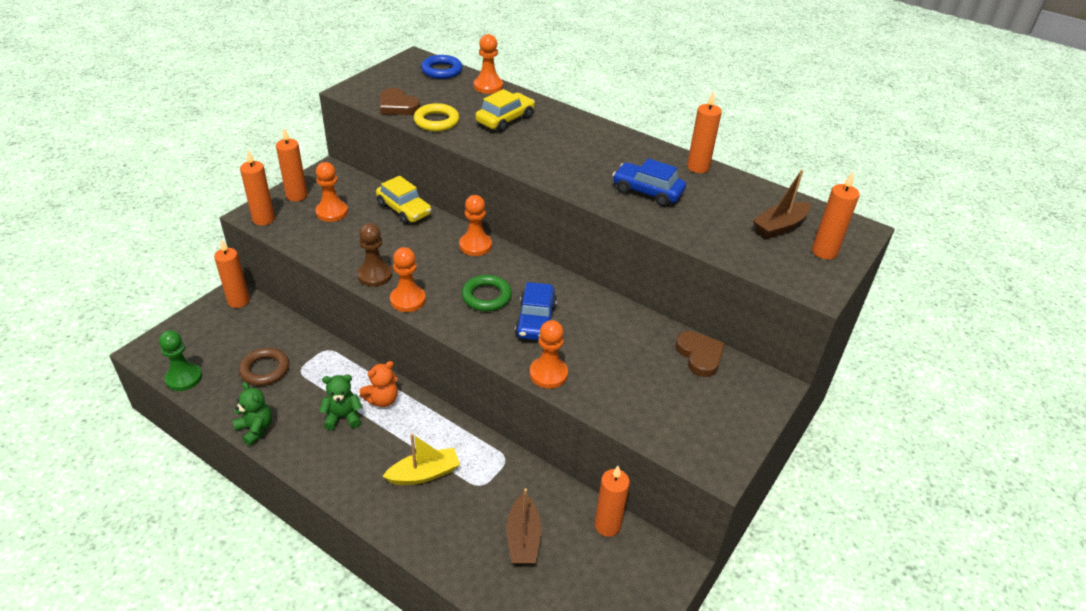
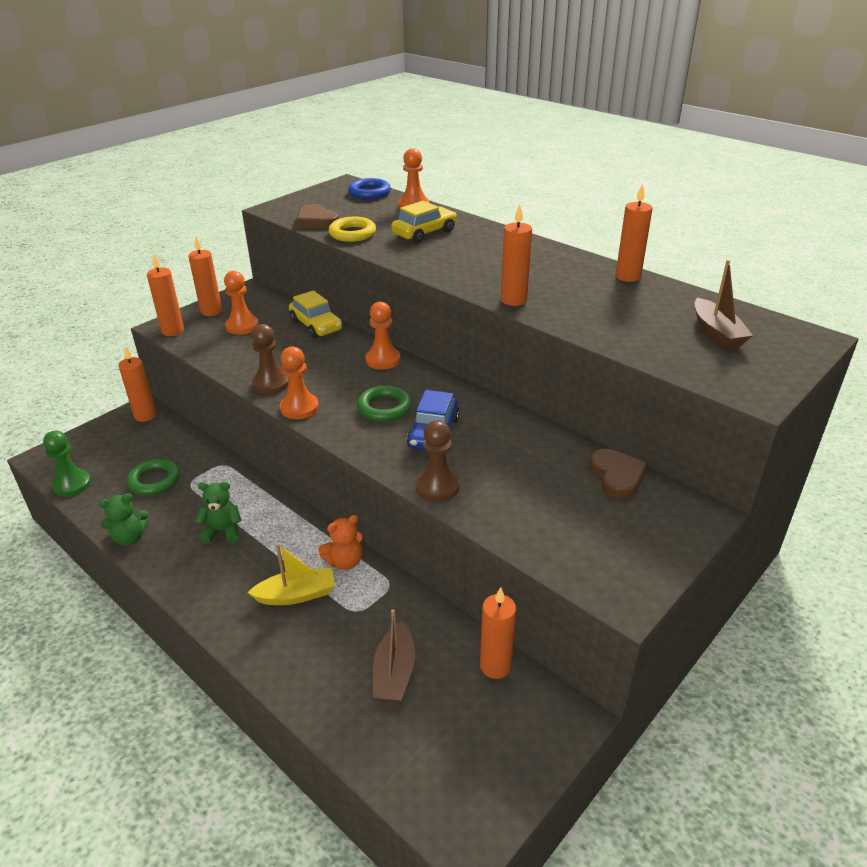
camera: 10 degrees right, 5 degrees down
(255, 429) = (130, 538): green teddy bear -> green teddy bear turned 105 degrees clockwise
(265, 369) = (154, 480): brown ring -> green ring
(382, 400) = (268, 516): orange teddy bear -> orange teddy bear (345, 561)
(548, 374) = (437, 486): orange pawn -> brown pawn
(647, 192) = (566, 297): blue car -> none
(780, 226) = (716, 333): brown boat -> brown boat turned 75 degrees counterclockwise
(824, 252) = (768, 358): orange candle -> orange candle (513, 300)

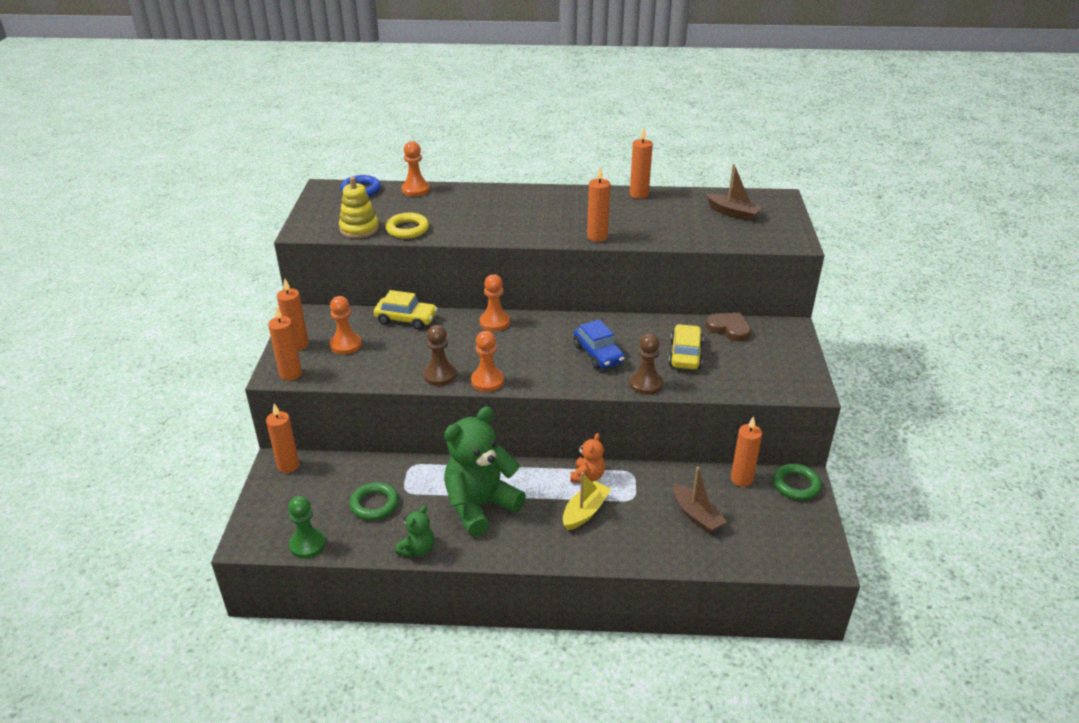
camera: 40 degrees left, 0 degrees up
(223, 531) = (480, 506): green teddy bear -> green teddy bear, size x2.10
(316, 221) = (359, 229): brown heart -> yellow stacking toy
(384, 408) = (544, 353): green ring -> green ring (796, 485)
(424, 233) = (461, 209): yellow car -> yellow car (685, 354)

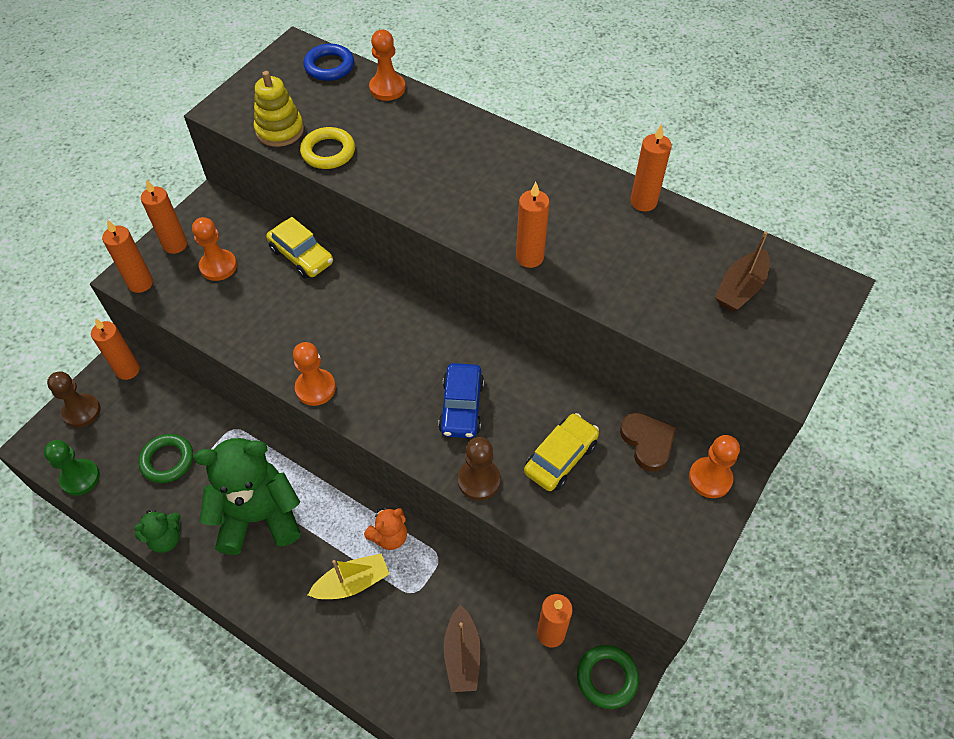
camera: 30 degrees right, 20 degrees up
(440, 375) = (275, 355): brown pawn -> brown pawn (82, 411)
(494, 322) = (387, 303): orange pawn -> orange pawn (710, 478)
(733, 213) = (740, 289): brown boat -> brown boat turned 60 degrees clockwise

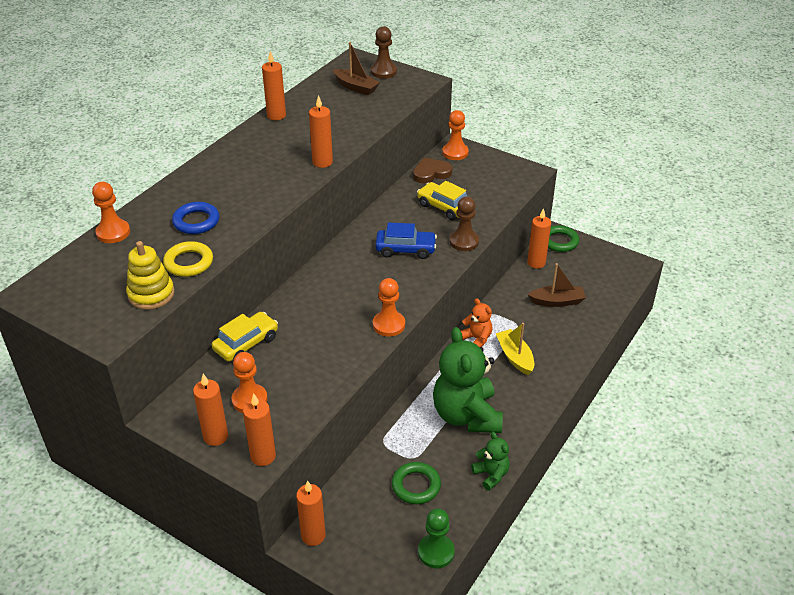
camera: 90 degrees left, 15 degrees down
(82, 411) = (361, 567): brown pawn -> brown pawn (383, 72)
(329, 66) = (67, 269): blue ring -> blue ring (196, 221)

